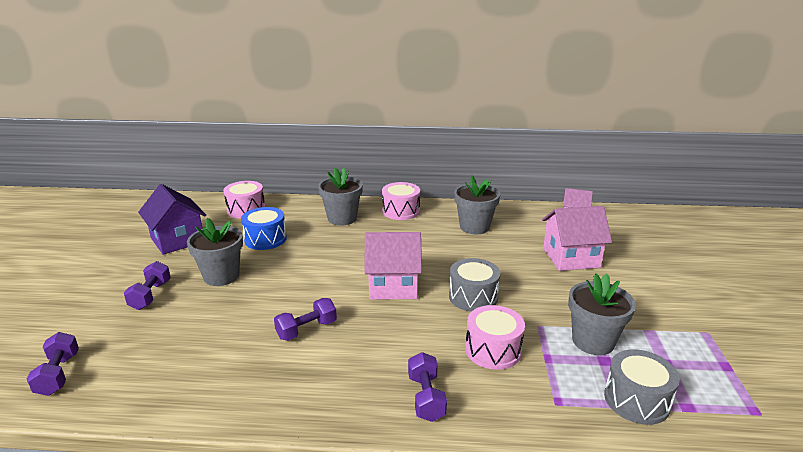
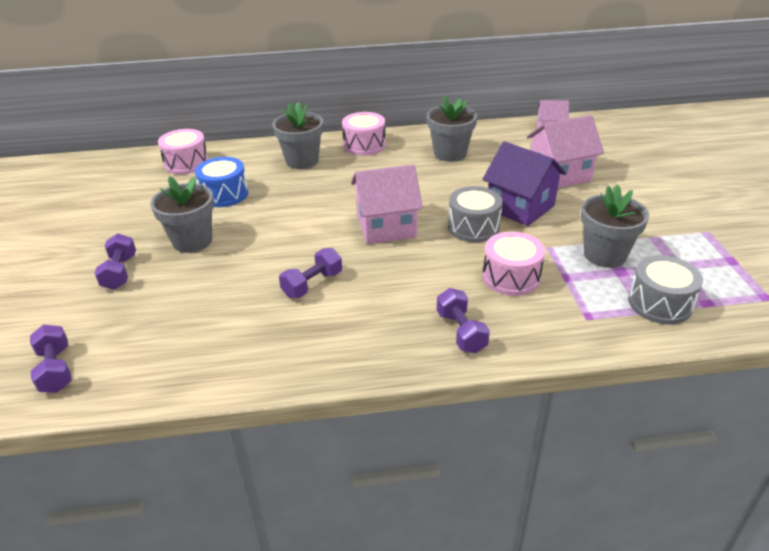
camera: 10 degrees left, 10 degrees up
(177, 240) = (121, 207): purple house -> purple house (520, 207)

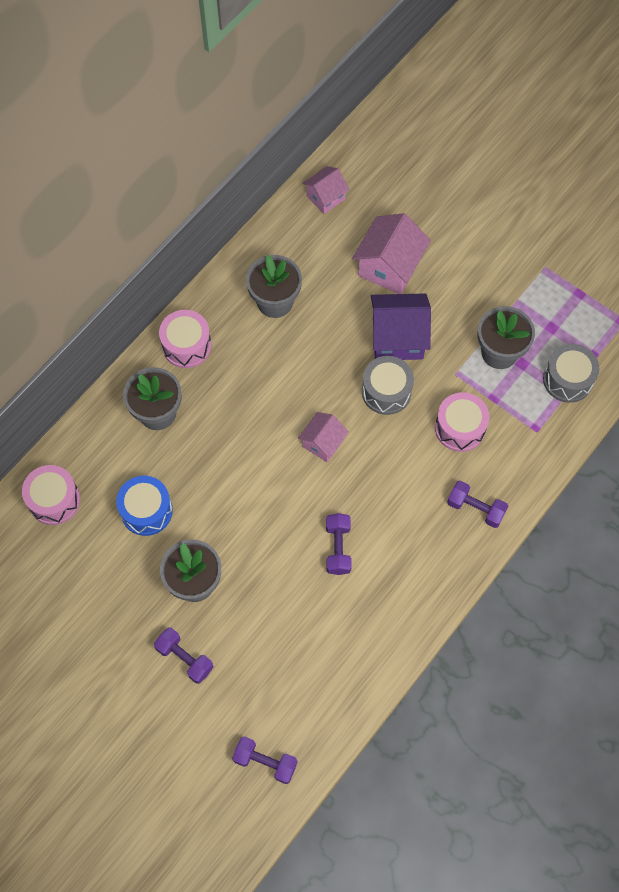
camera: 45 degrees left, 30 degrees up
(386, 226) = (323, 443): pink house -> pink house, size x0.60

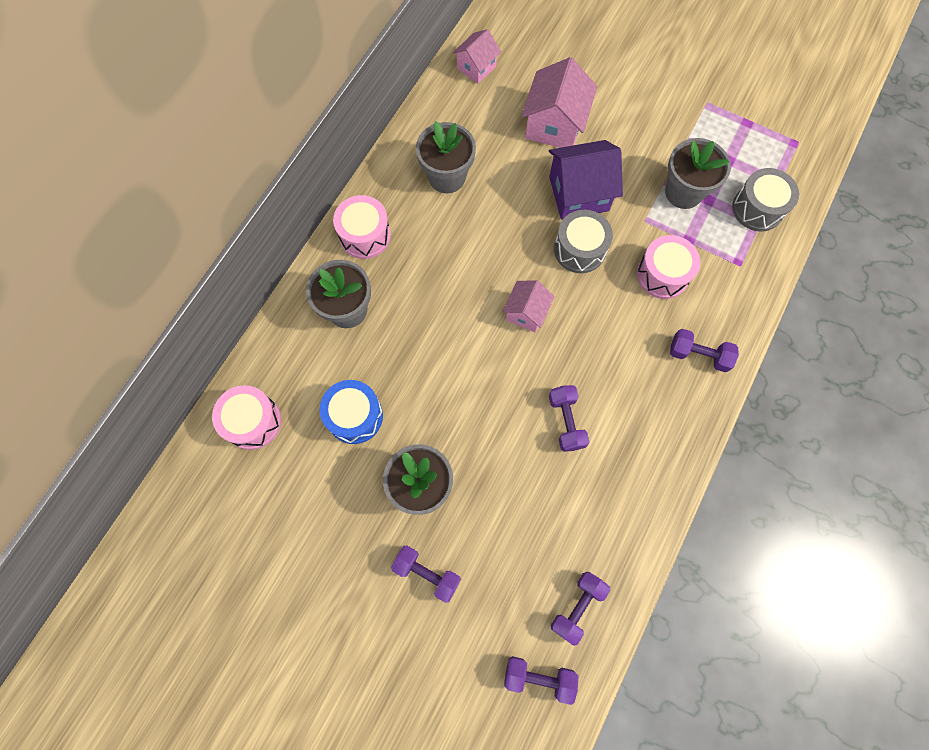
camera: 10 degrees left, 5 degrees up
(312, 710) = (577, 607): none -> purple dumbbell

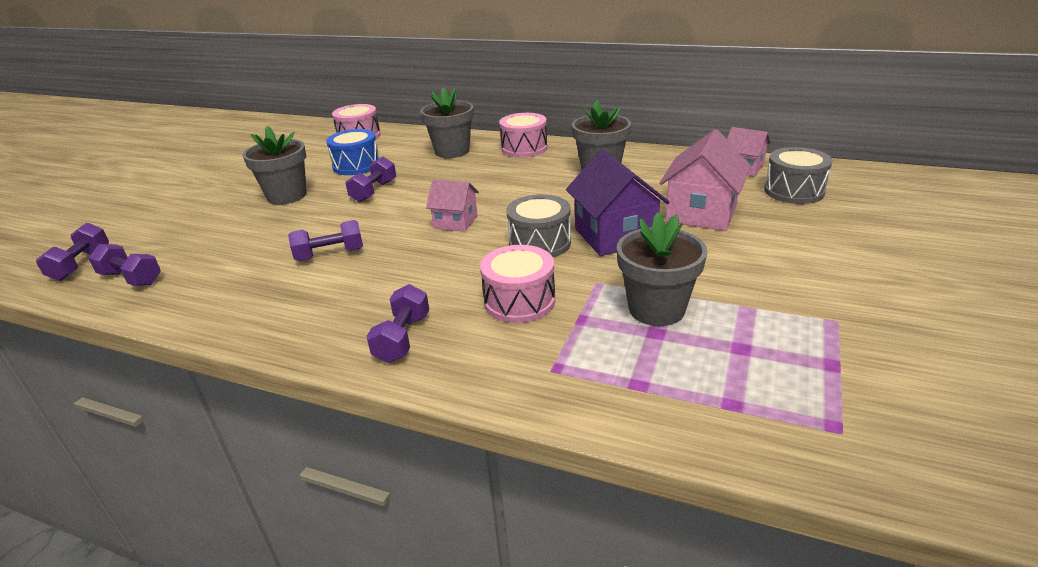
camera: 85 degrees right, 40 degrees down
(427, 573) = (209, 206): purple dumbbell -> purple dumbbell (374, 191)
(554, 125) = (701, 213): pink house -> pink house turned 75 degrees counterclockwise
(757, 208) = (663, 384): grey drum -> grey drum (794, 191)

